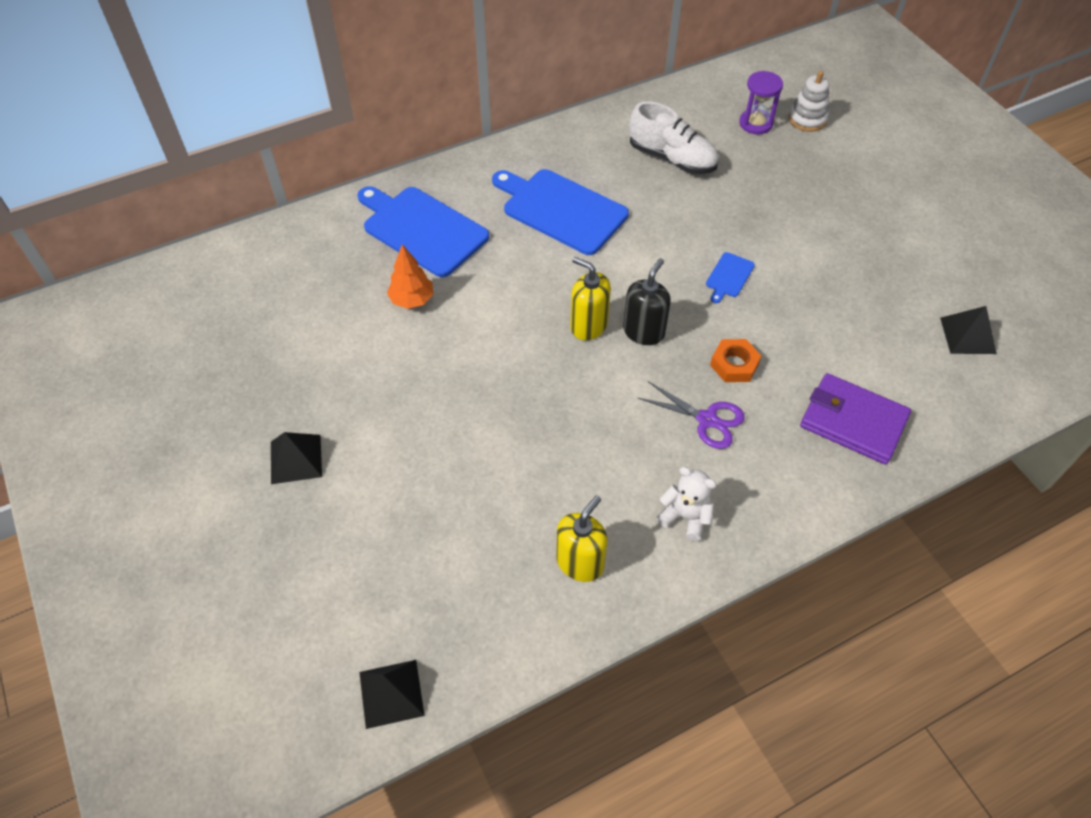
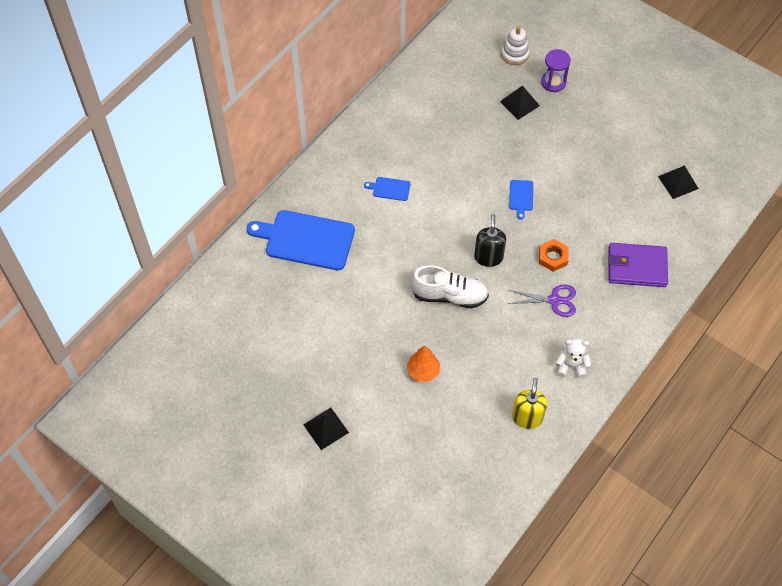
camera: 25 degrees left, 5 degrees up
(391, 693) = (465, 534): black pyramid -> black pyramid (519, 103)
(412, 300) = (331, 294): orange tree -> orange tree (423, 371)
(561, 210) = (390, 189): blue cutting board -> blue cutting board, size x0.44
(588, 325) = (452, 266): yellow soap dispenser -> none
(672, 158) = (441, 120): white shoe -> white shoe (449, 295)
(755, 123) = (482, 70): purple hourglass -> purple hourglass (553, 82)

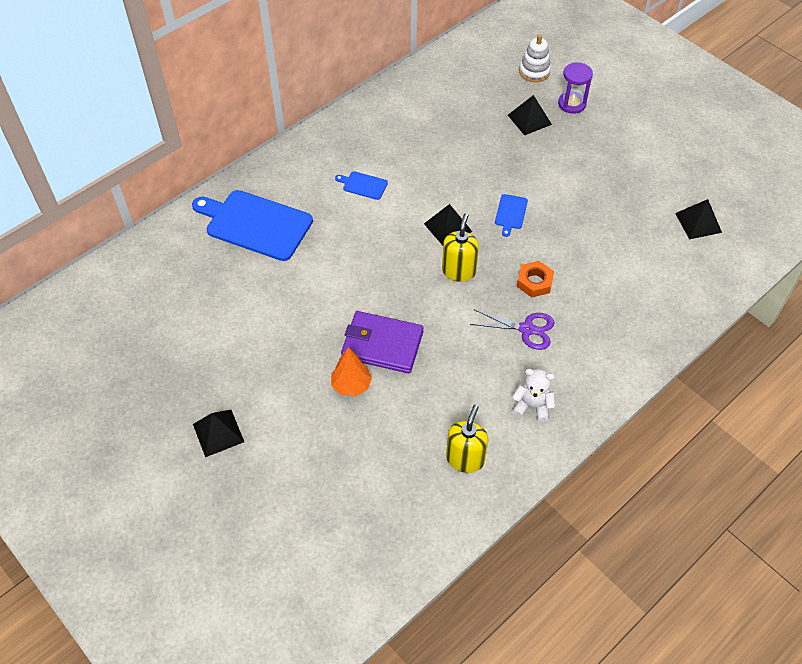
camera: 10 degrees right, 5 degrees down
(449, 295) = (403, 306): white shoe -> none
(471, 218) = (447, 227): none -> black pyramid
(488, 257) = (459, 271): black soap dispenser -> yellow soap dispenser
(636, 267) = (633, 306): purple wallet -> purple wallet (382, 344)

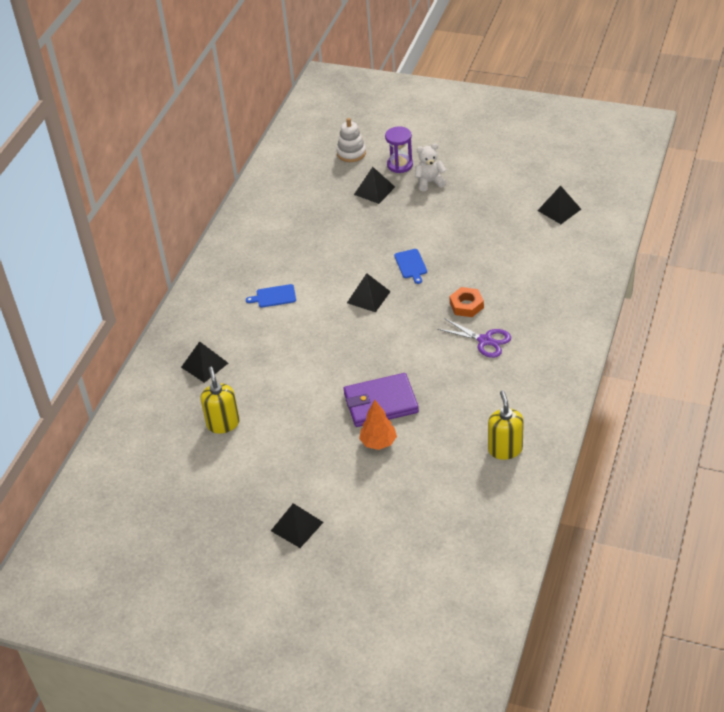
camera: 25 degrees left, 10 degrees down
(255, 224) = (204, 365): blue cutting board -> black pyramid
(459, 271) = (401, 324): yellow soap dispenser -> yellow soap dispenser (223, 423)
(526, 329) = (485, 340): purple scissors -> purple scissors turned 45 degrees clockwise
(532, 406) = (528, 390): white teddy bear -> white teddy bear (429, 182)

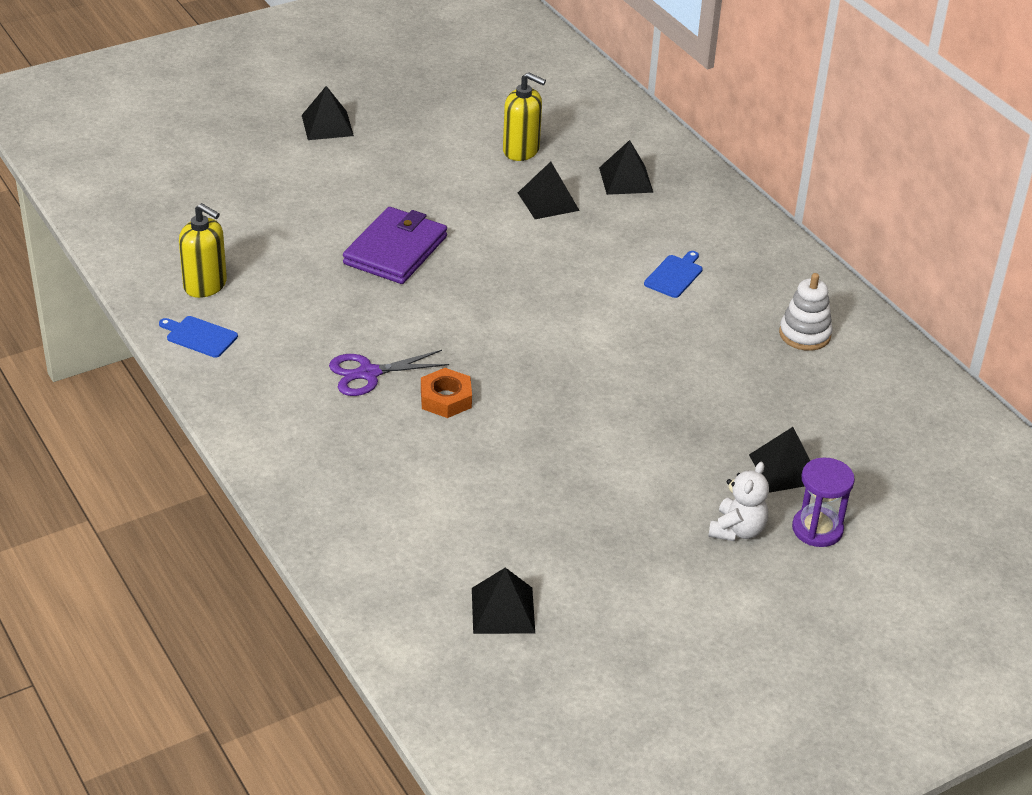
camera: 125 degrees right, 5 degrees down
(351, 153) = (907, 502): white stacking toy -> white stacking toy (804, 334)
(368, 297) = (573, 337): black pyramid -> black pyramid (548, 201)
(378, 442) = (347, 219): orange tree -> none
(411, 265) = (583, 403): blue cutting board -> blue cutting board (199, 336)

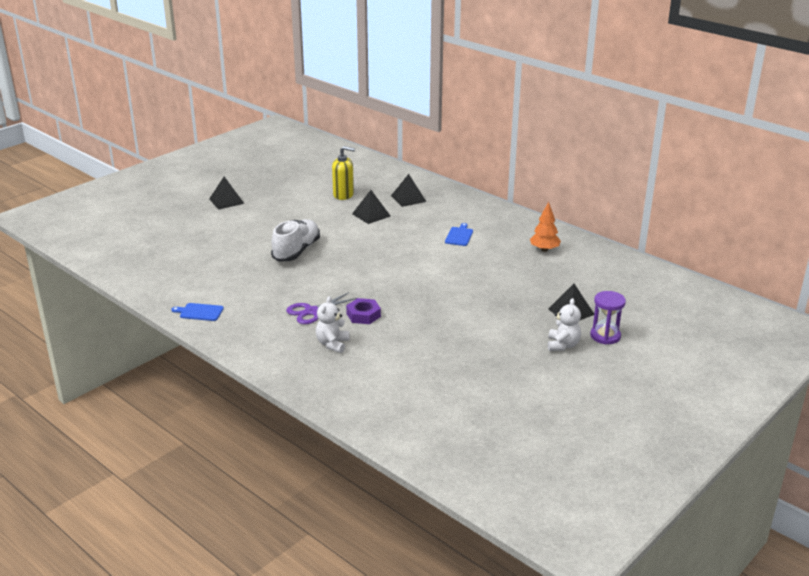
camera: 15 degrees left, 10 degrees down
(205, 285) = (191, 287): yellow soap dispenser -> none
(374, 442) = (332, 344): none -> white teddy bear
(395, 250) = (296, 251): purple wallet -> white shoe
(446, 399) = (363, 315): orange nut -> purple nut
(503, 610) = (454, 411): black pyramid -> none
(804, 334) = (544, 249): white stacking toy -> orange tree

